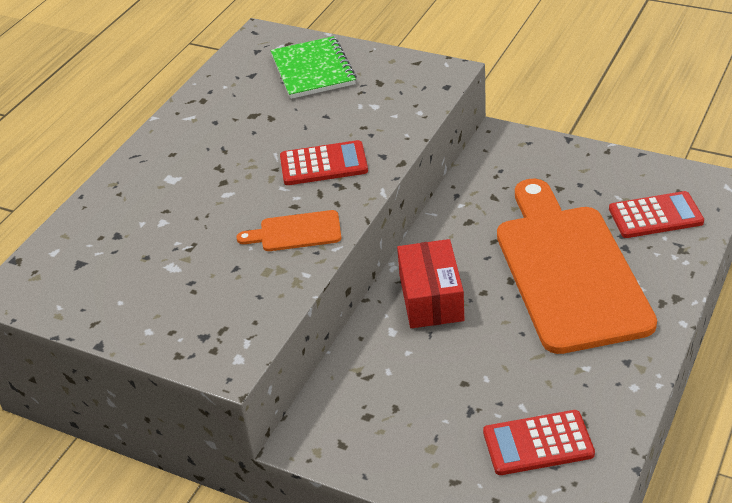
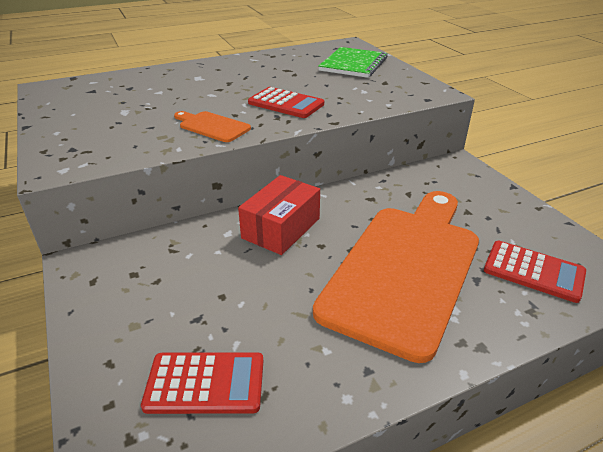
camera: 35 degrees right, 5 degrees down
(538, 443) = (205, 383): red calculator -> red calculator turned 150 degrees clockwise

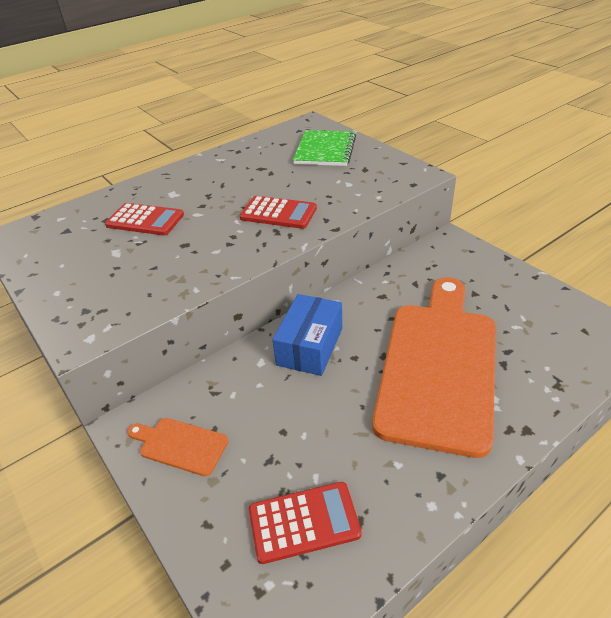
camera: 10 degrees left, 5 degrees up
(212, 126) = (217, 255): orange cutting board -> orange cutting board (180, 445)
(281, 228) = (310, 346): red box -> blue box
(533, 271) = (549, 345): red calculator -> red calculator (145, 220)

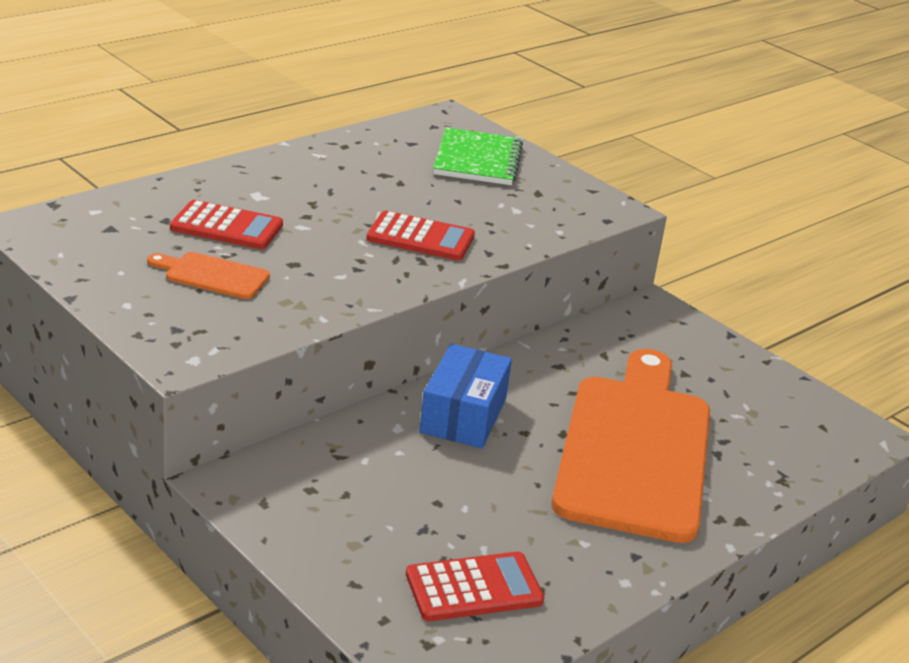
camera: 10 degrees left, 10 degrees down
(180, 445) = (304, 507): orange cutting board -> orange cutting board (212, 275)

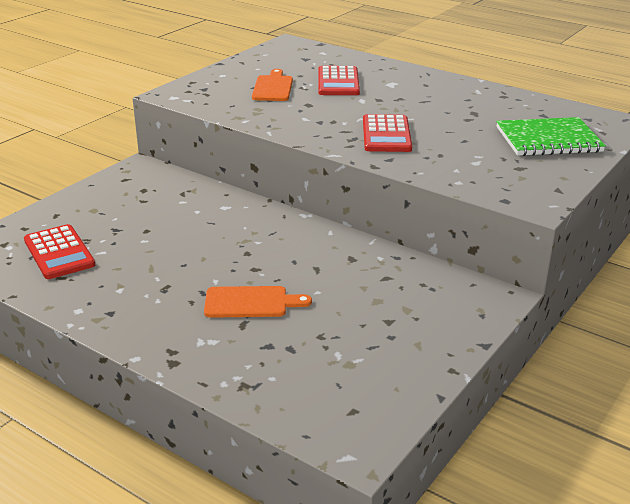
camera: 80 degrees right, 0 degrees up
(463, 415) = (254, 227): blue box -> none
(635, 449) = (251, 302): orange cutting board -> orange cutting board, size x0.41

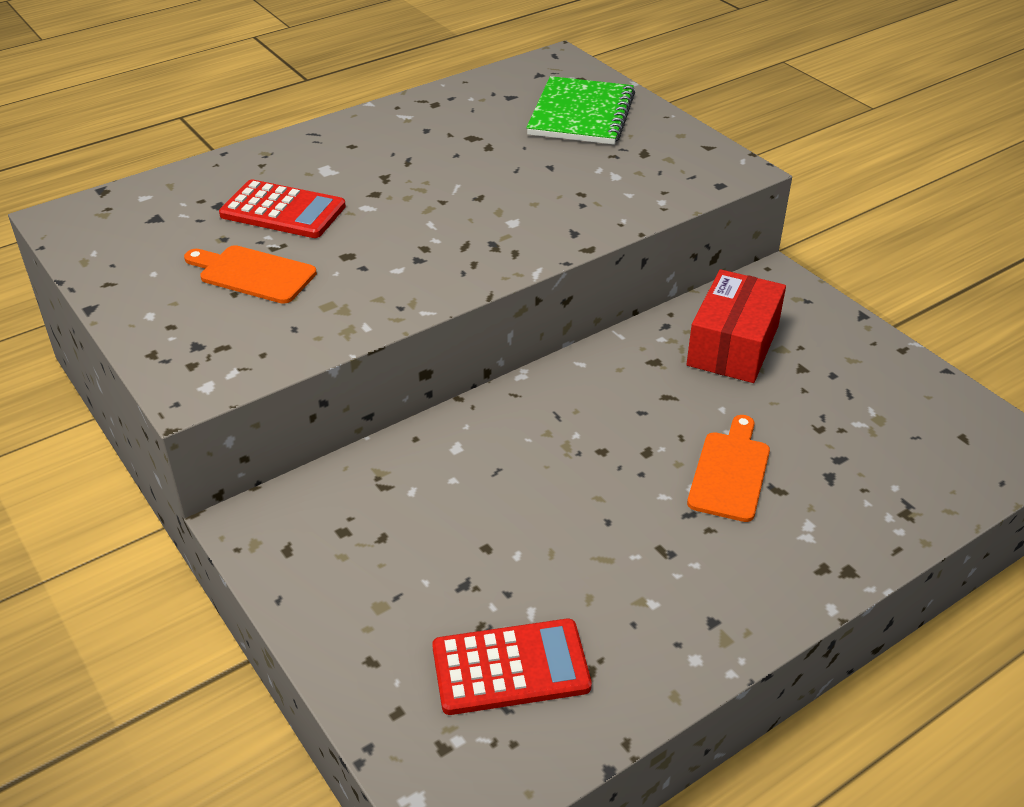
camera: 70 degrees left, 10 degrees up
(386, 134) = (498, 216): red calculator -> none
(394, 287) = (733, 345): none -> red box

